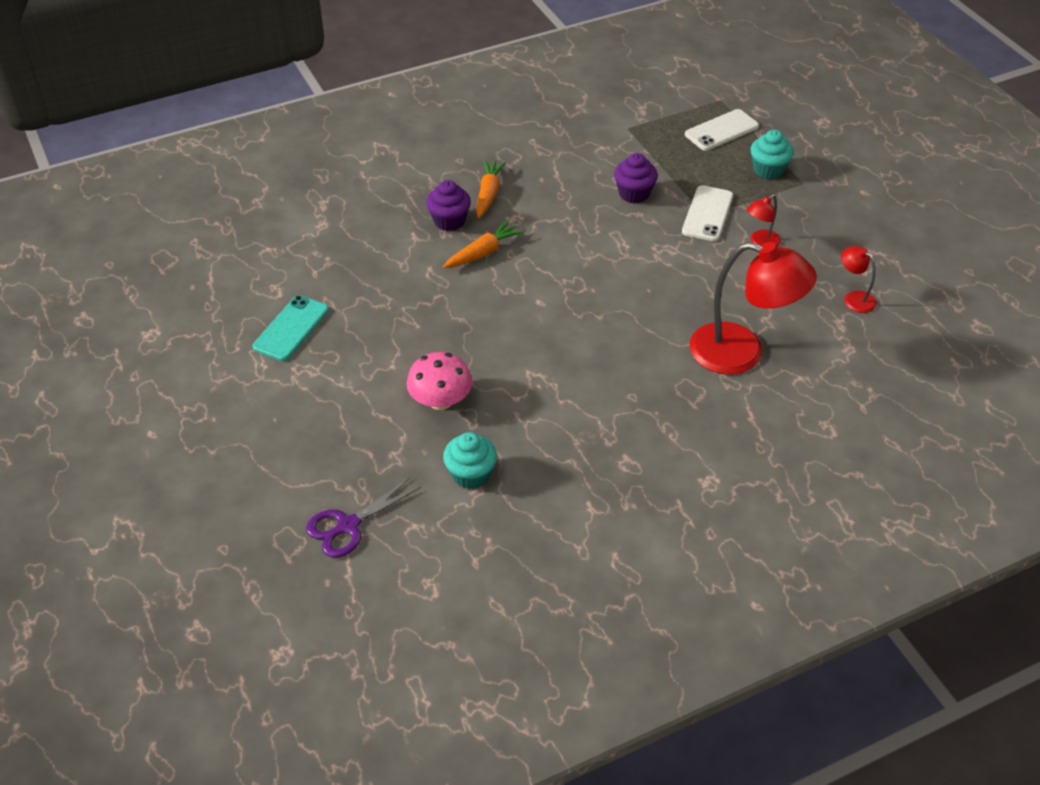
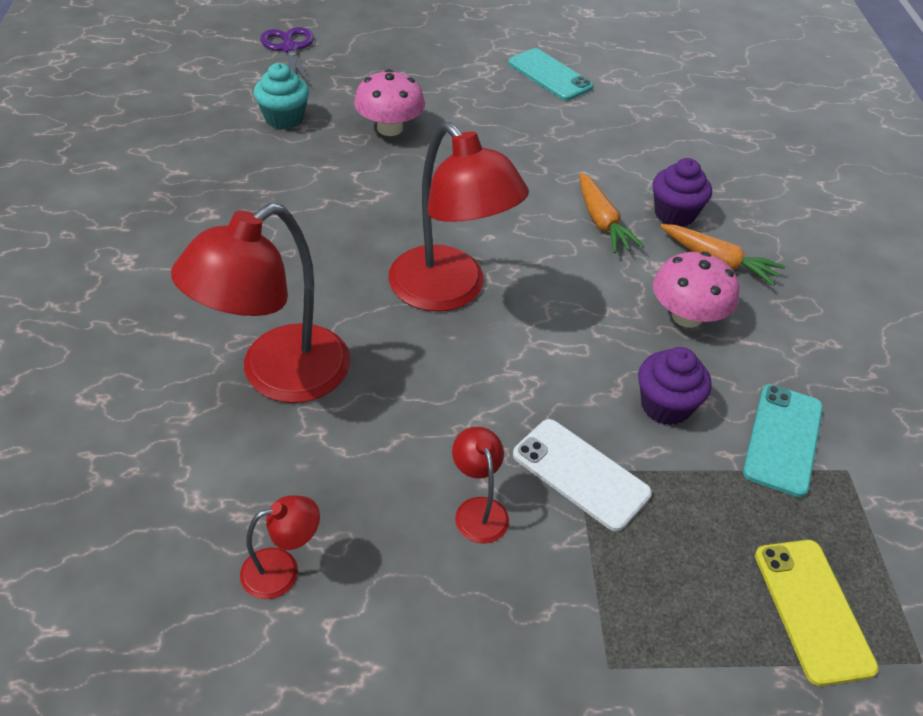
camera: 110 degrees right, 0 degrees up
(552, 198) = (687, 316): none -> pink mushroom
(610, 303) = (449, 291): none -> red lamp
(624, 150) = (783, 439): none -> turquoise phone
(721, 130) = (813, 610): white phone -> yellow phone
(768, 170) = (667, 626): turquoise cupcake -> none

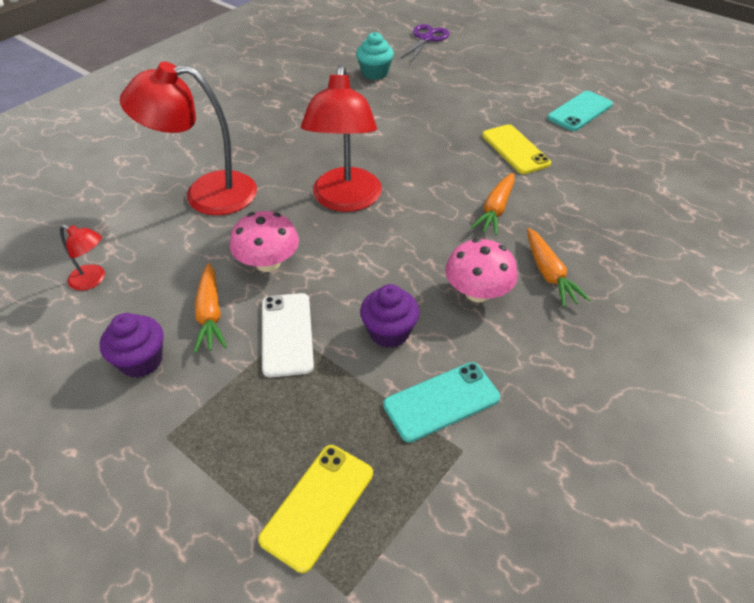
camera: 45 degrees right, 0 degrees up
(389, 128) = (428, 101): pink mushroom -> pink mushroom (268, 263)
(478, 510) = (210, 314): red lamp -> orange carrot
(542, 146) = (515, 149): none -> yellow phone
(549, 75) = (580, 111): turquoise phone -> turquoise phone turned 45 degrees clockwise
(674, 214) = (556, 230): purple cupcake -> purple cupcake (141, 361)

